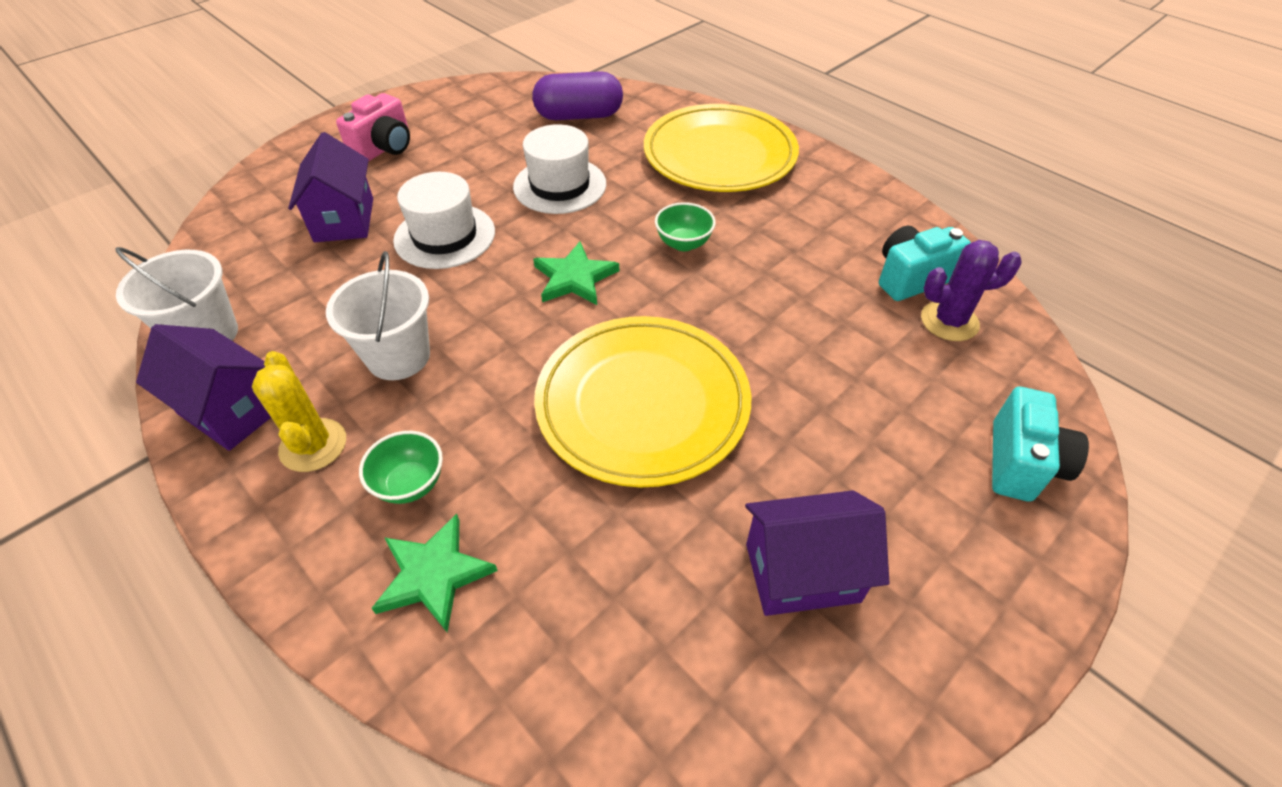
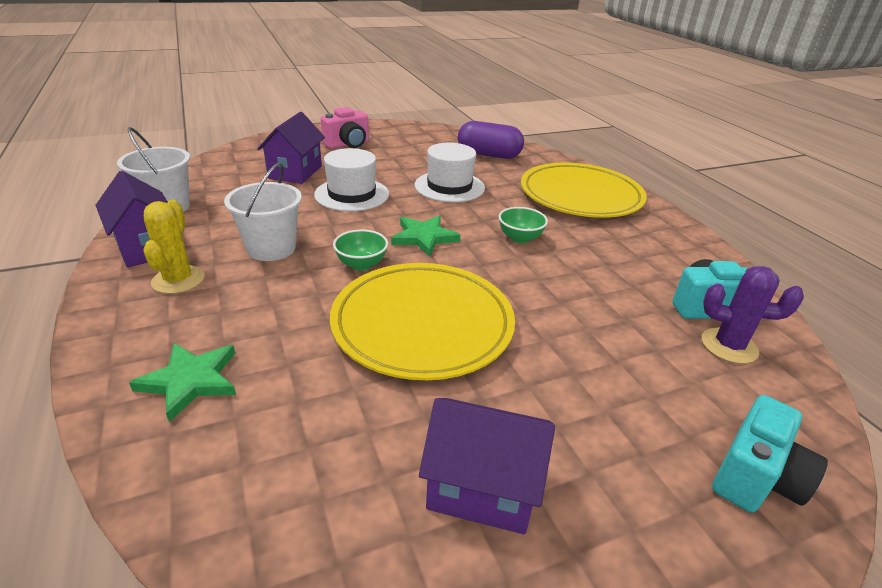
camera: 20 degrees right, 15 degrees down
(410, 484) = (220, 321): green bowl -> green bowl (361, 264)

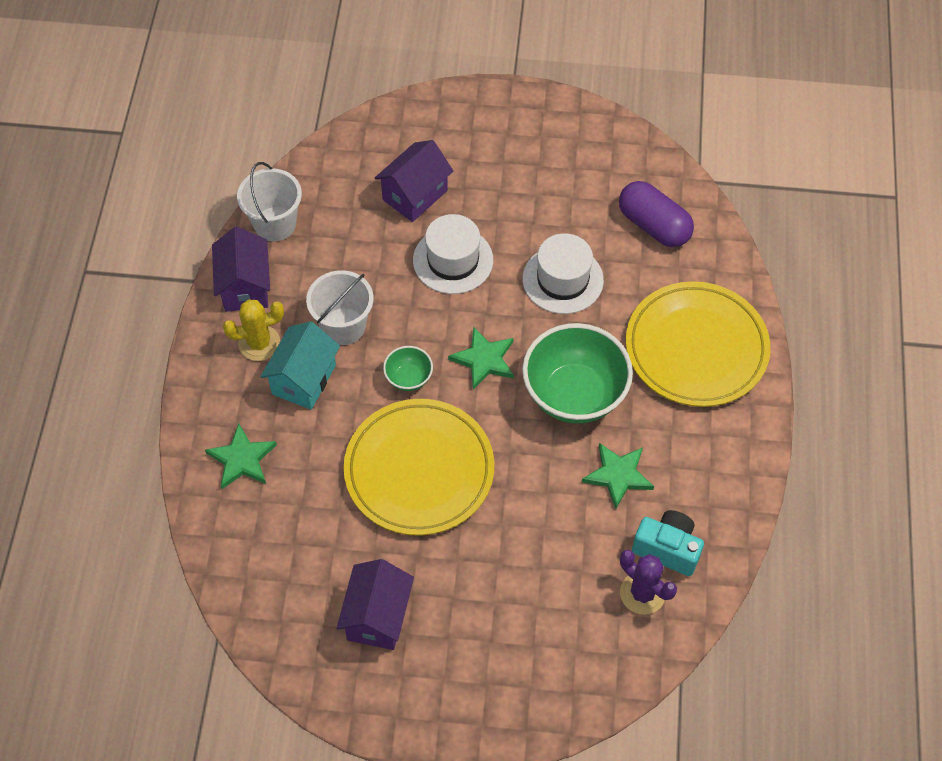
camera: 30 degrees right, 25 degrees up
(178, 280) = (259, 343): yellow cactus -> yellow cactus turned 45 degrees clockwise
(245, 293) = (304, 379): none -> turquoise house
(348, 145) = (499, 148): pink camera -> none
(482, 488) = (377, 617): purple house -> purple house turned 60 degrees clockwise
(520, 238) = (574, 395): green bowl -> green bowl, size x2.16
(608, 273) = (618, 475): none -> green star
(755, 477) = (547, 688): turquoise camera -> none

